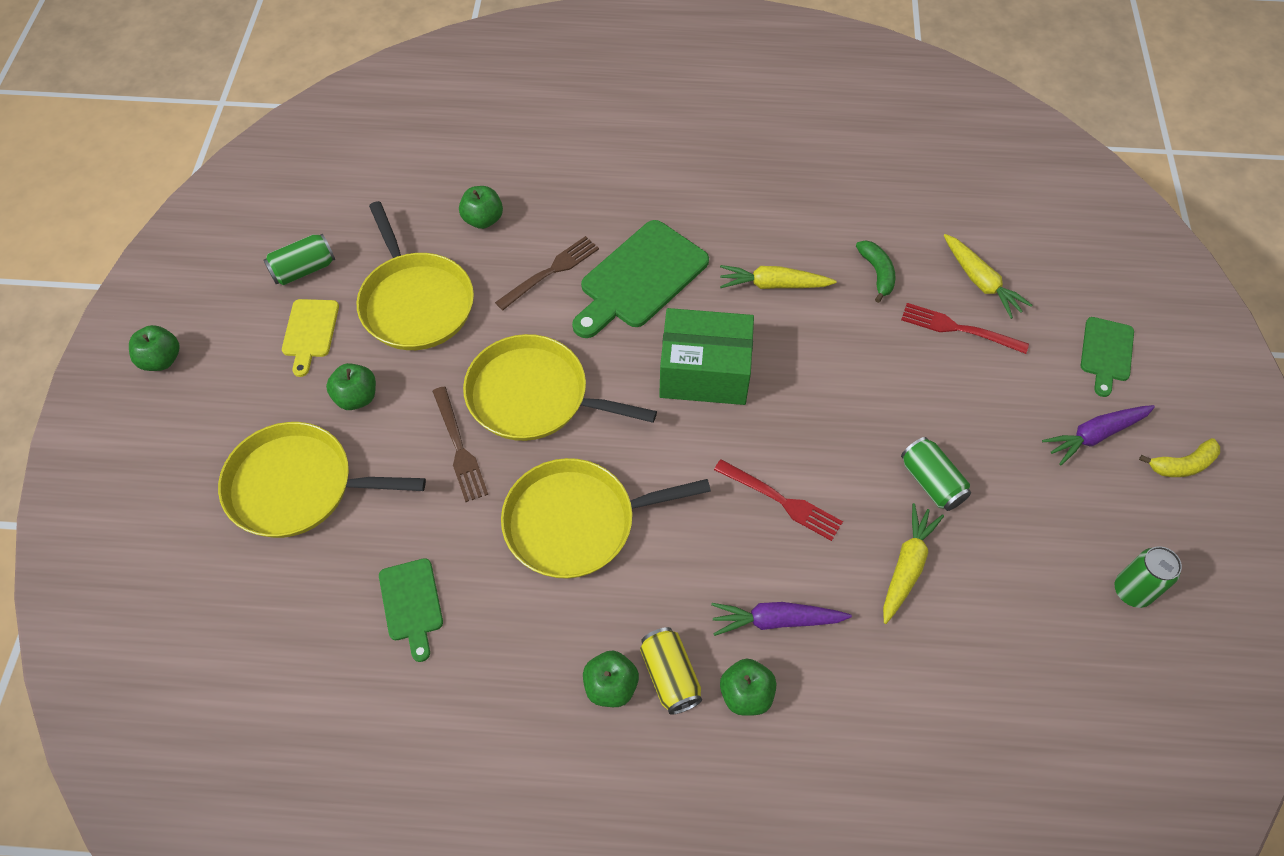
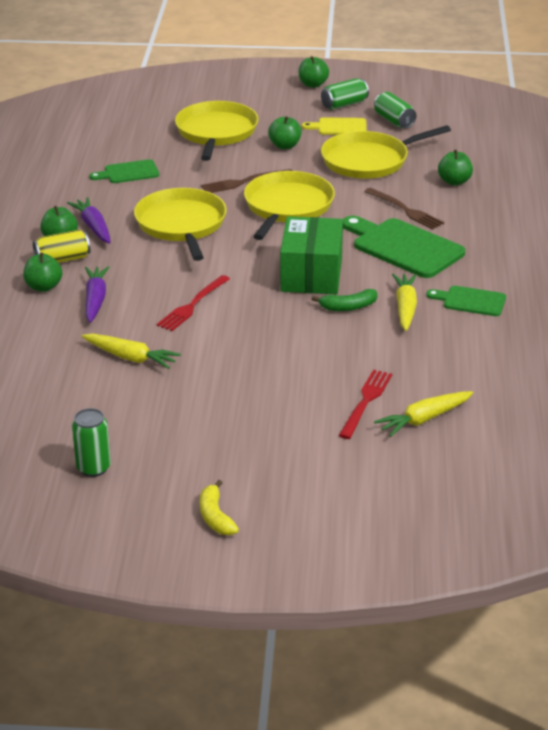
camera: 90 degrees right, 25 degrees down
(877, 273) = (426, 361): green banana -> green banana (348, 307)
(931, 482) = (205, 375): green can -> green can (344, 104)
(1095, 435) = (249, 468): purple carrot -> purple carrot (93, 227)
(1106, 353) = (344, 487): green cutting board -> green cutting board (470, 301)

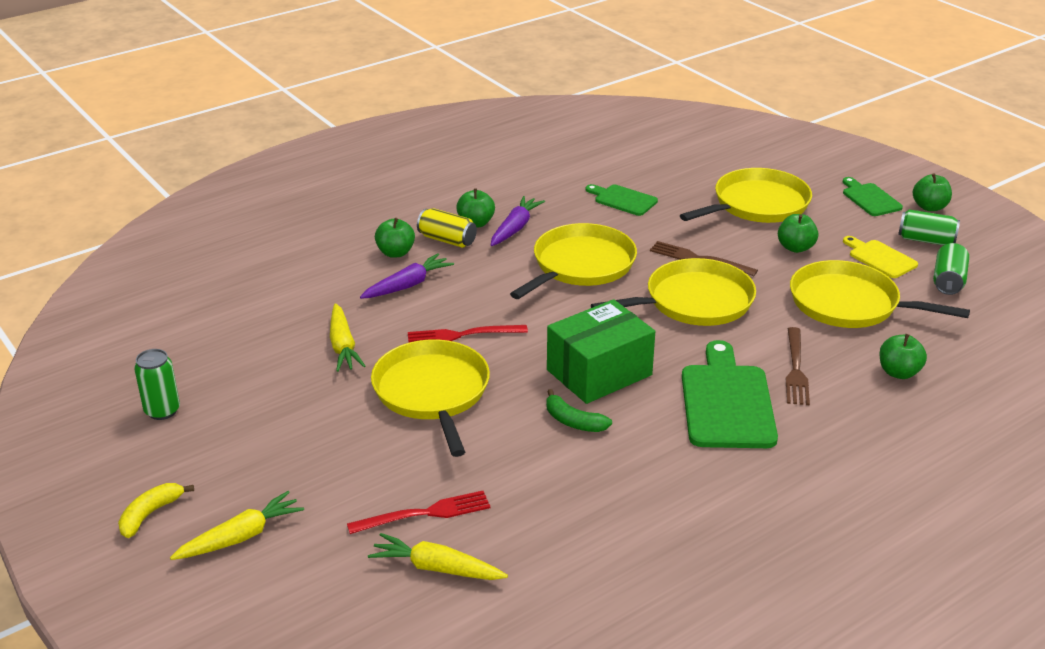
camera: 50 degrees right, 0 degrees up
(241, 345) = (432, 393): none -> yellow pan
(405, 308) = (619, 457): yellow carrot -> yellow carrot (241, 537)
(470, 301) = (690, 494): green cutting board -> green cutting board (870, 198)

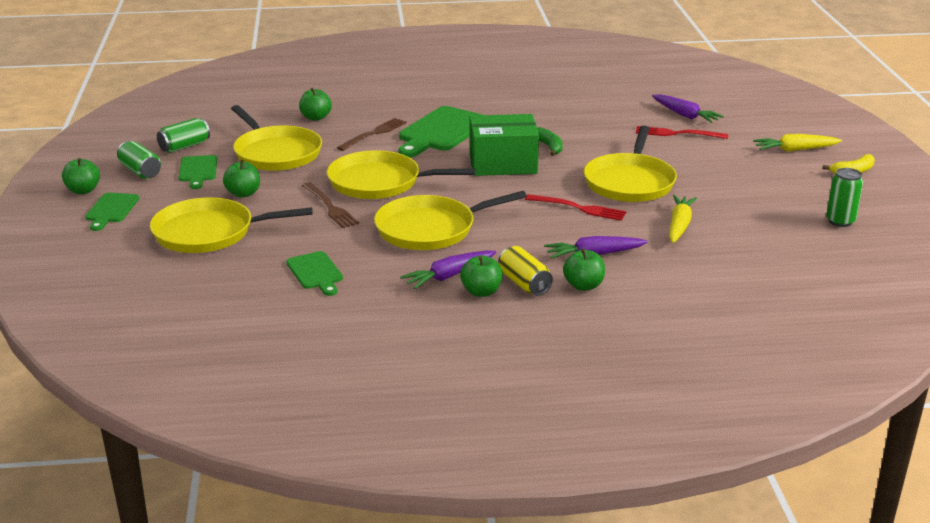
camera: 150 degrees left, 5 degrees down
(436, 568) = (685, 115): yellow carrot -> purple carrot
(880, 258) = (198, 170): yellow cutting board -> green cutting board

